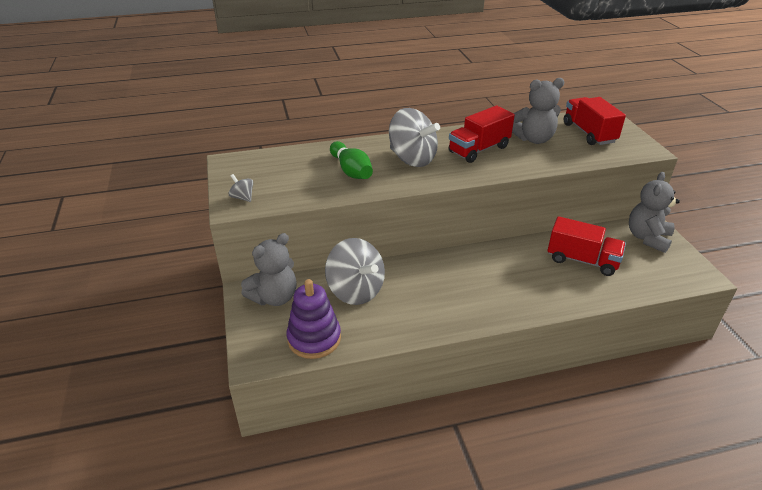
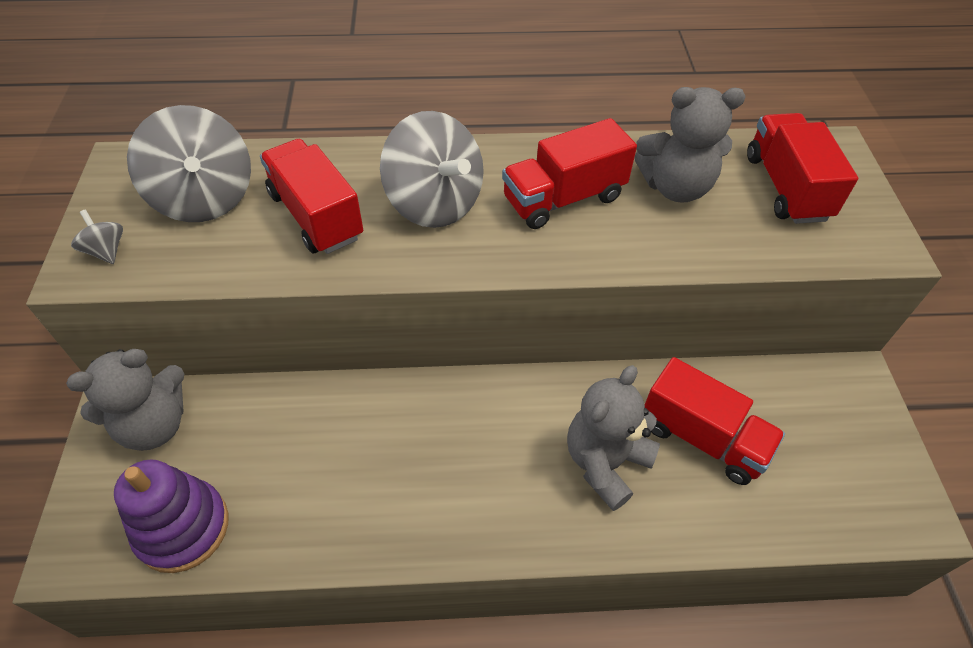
camera: 10 degrees right, 15 degrees up
(351, 171) = (316, 216): green bowling pin -> red truck
(355, 291) = (288, 435): grey spinning top -> grey spinning top (205, 198)
(647, 238) = (841, 407): grey teddy bear -> grey teddy bear (605, 462)

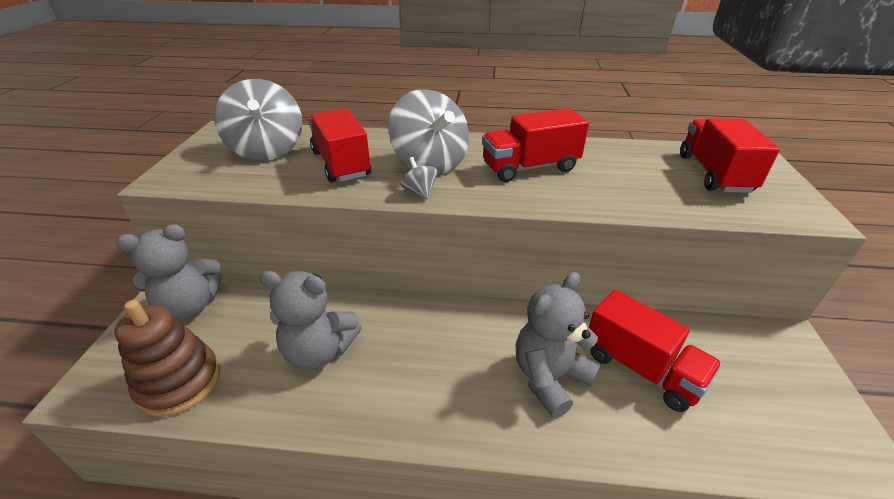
camera: 10 degrees right, 15 degrees down
(106, 251) = (187, 171): grey spinning top -> grey spinning top (419, 192)
(182, 528) = (179, 382): purple stacking toy -> brown stacking toy
(675, 187) = (620, 167): grey teddy bear -> grey teddy bear (319, 351)

